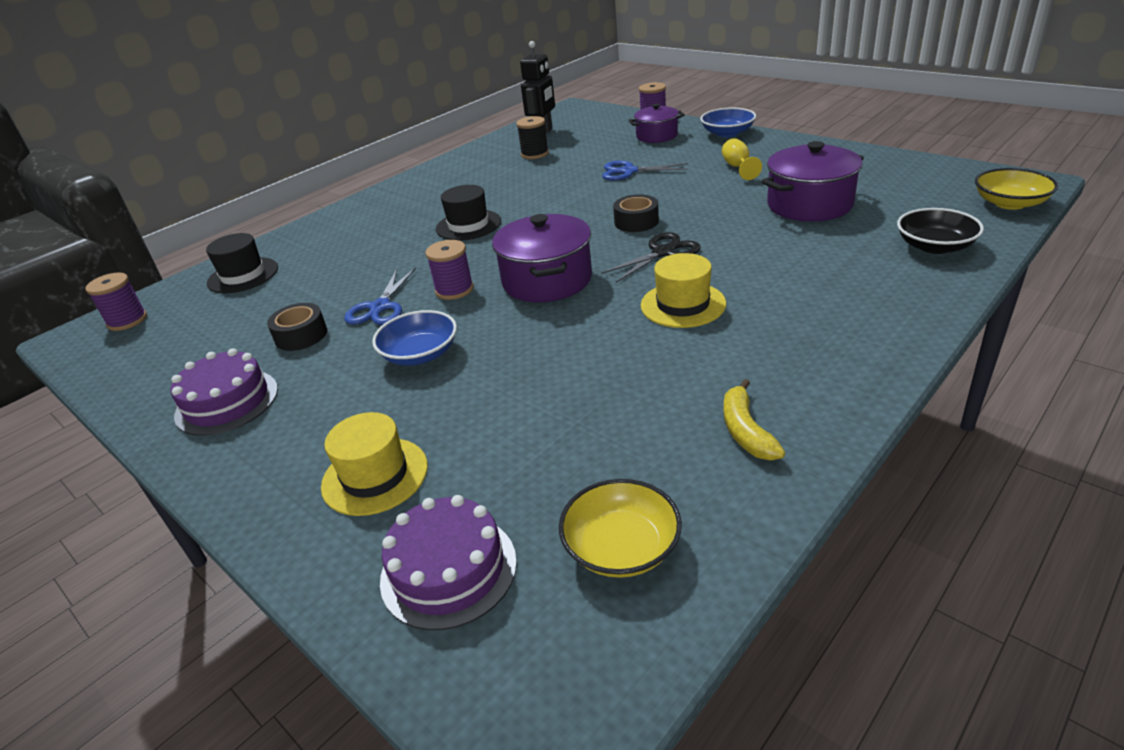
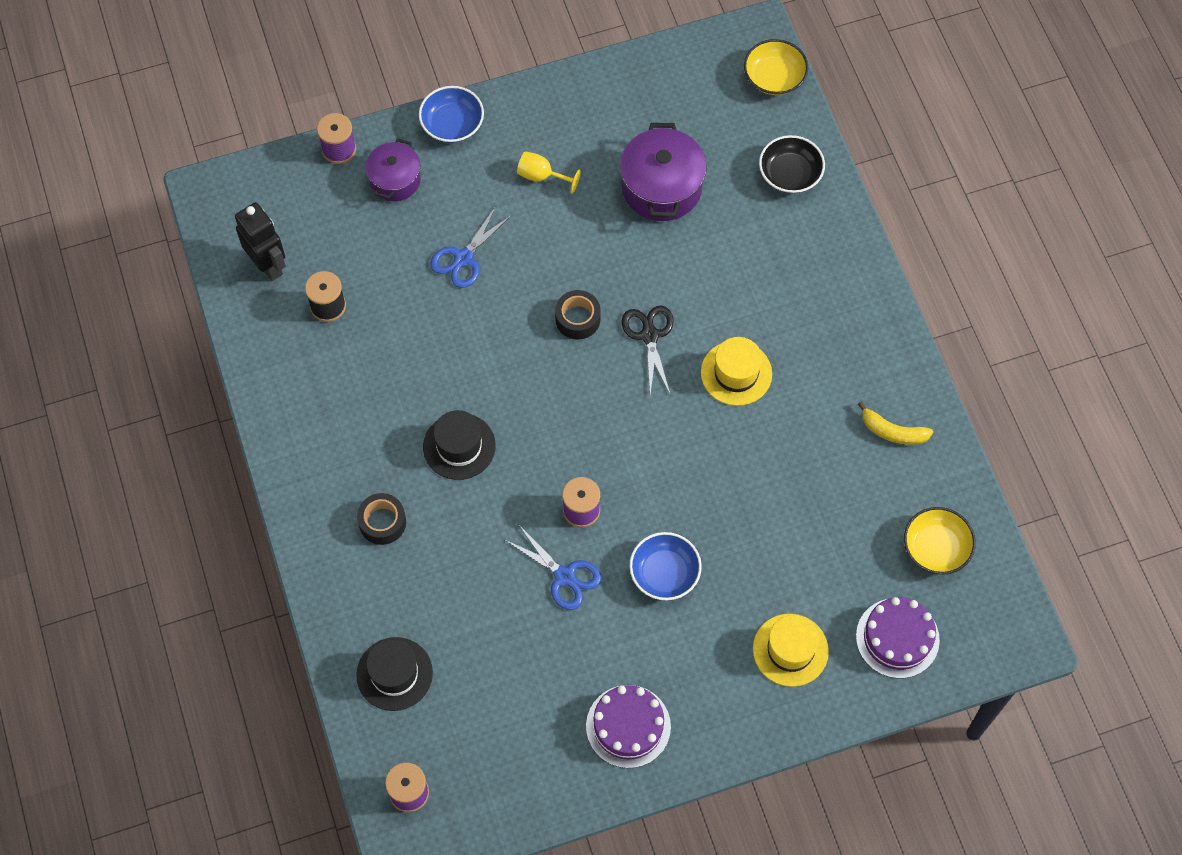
camera: 65 degrees left, 30 degrees up
(301, 335) = (564, 650): black tape -> black tape (382, 522)
(547, 280) = (624, 438): purple pot -> none

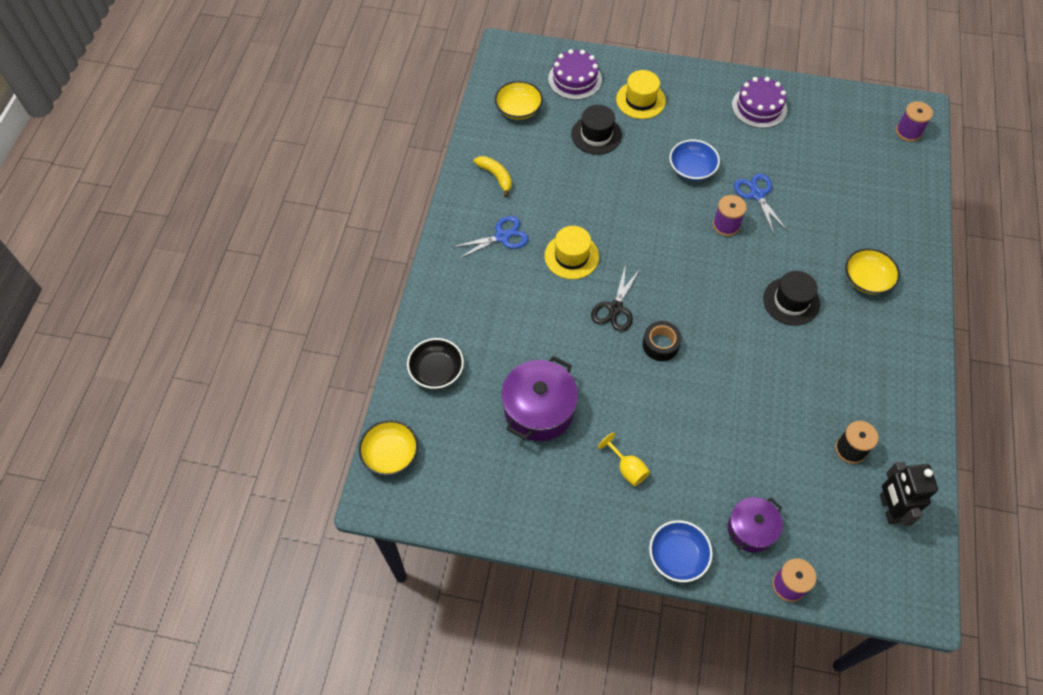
camera: 150 degrees left, 5 degrees down
(382, 522) = (867, 279): black tape -> yellow bowl
(394, 674) = (893, 192): black hat -> black hat (596, 135)
(463, 258) = (724, 433): blue scissors -> blue scissors (502, 236)

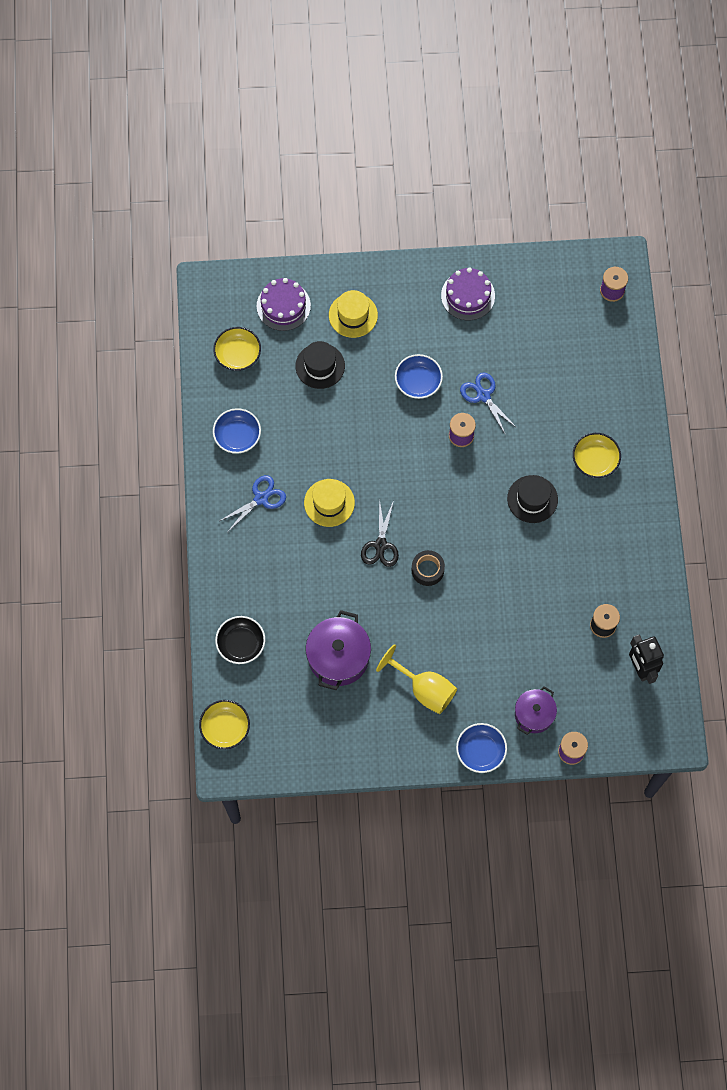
camera: 15 degrees left, 10 degrees up
(496, 176) = (237, 436): yellow banana -> blue bowl
(627, 468) = (424, 689): yellow goblet -> yellow goblet, size x1.70

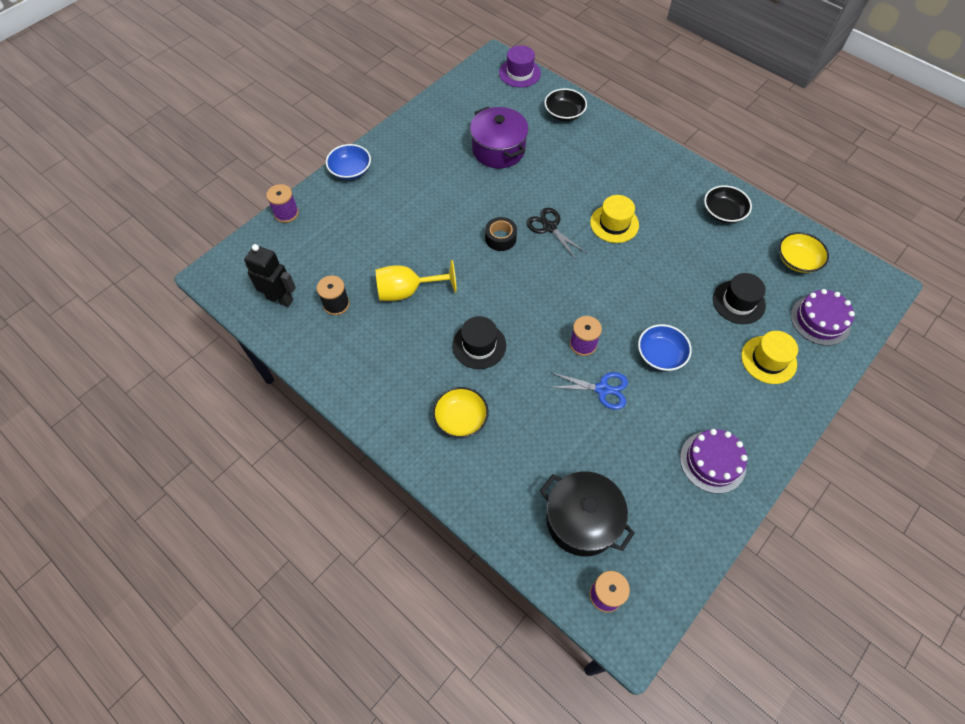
camera: 135 degrees right, 10 degrees down
(225, 728) = (519, 73): yellow bowl -> purple hat
(237, 436) = (723, 212): blue bowl -> black bowl
(261, 498) = (658, 191): blue scissors -> none
(424, 689) = (424, 174): yellow goblet -> yellow goblet (407, 291)
(534, 714) = (334, 214): purple pot -> none
(583, 336) = (582, 520): none -> black pot

